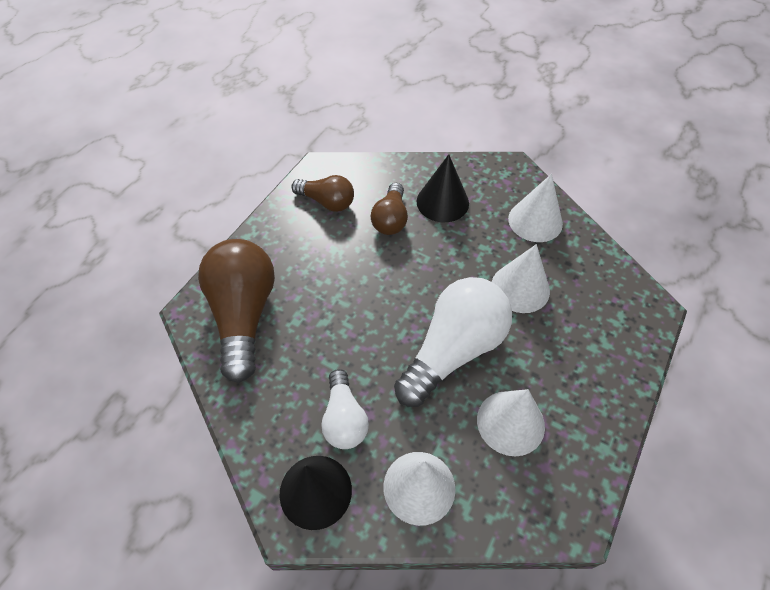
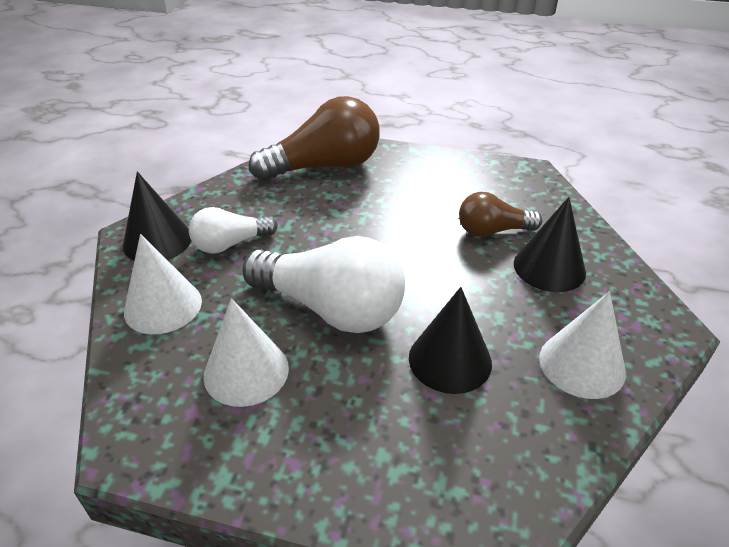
camera: 75 degrees right, 15 degrees down
(327, 202) = (486, 184): brown light bulb -> none
(520, 288) = (450, 360): white cone -> black cone

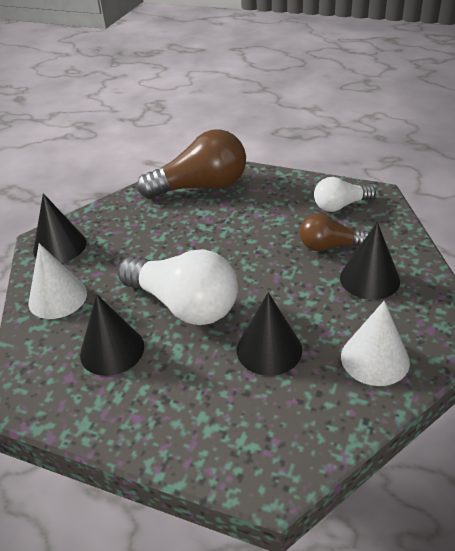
camera: 10 degrees right, 0 degrees up
(230, 244) = (115, 250): white light bulb -> white light bulb (340, 205)
(246, 371) = (112, 350): white cone -> black cone

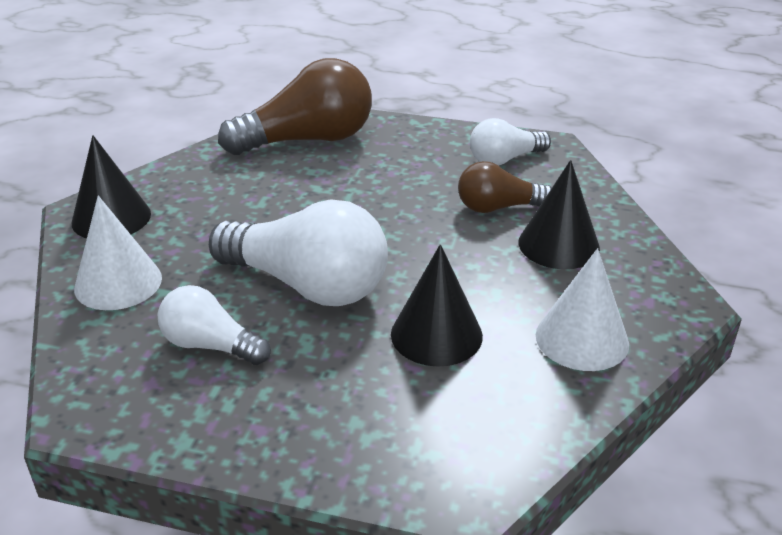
camera: 10 degrees left, 5 degrees down
(112, 350) = (210, 345): black cone -> white light bulb

